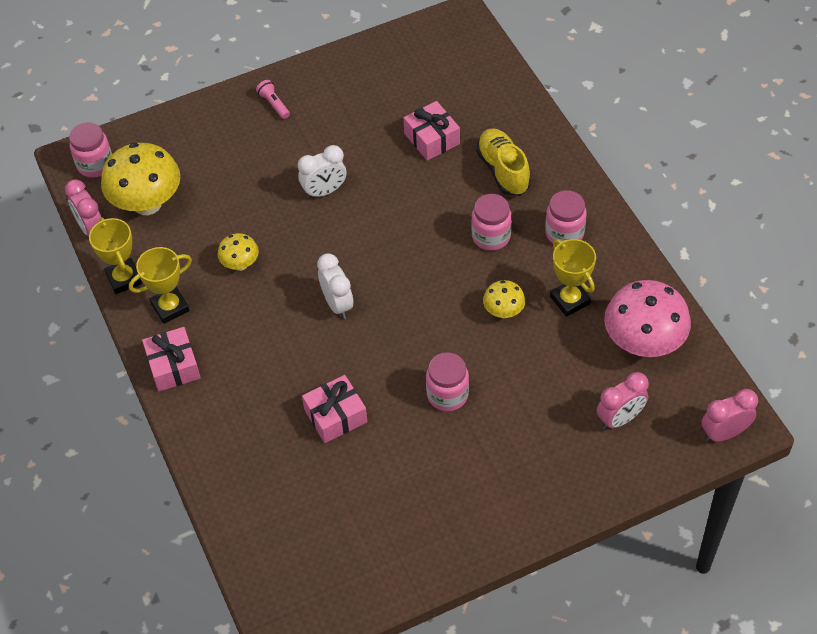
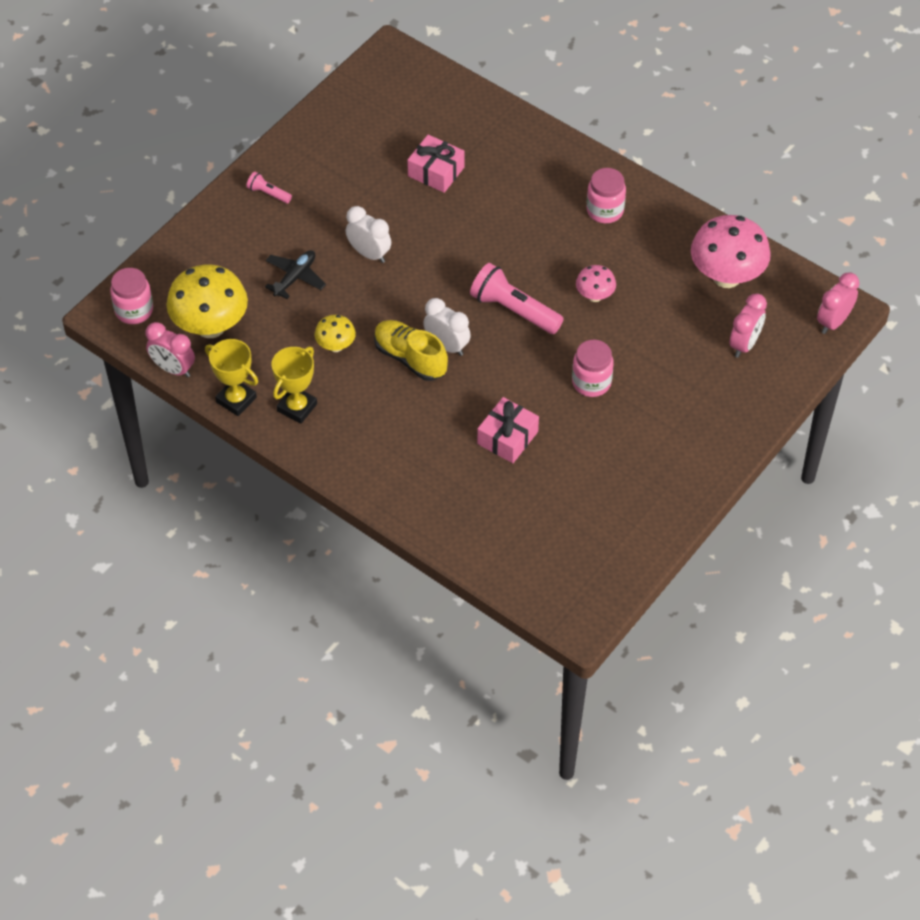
camera: 30 degrees left, 0 degrees up
(173, 366) = (335, 455): pink gift -> none
(247, 188) = (295, 277): none -> black plane
(324, 191) = (369, 254): white clock -> white clock turned 90 degrees counterclockwise
(419, 295) = (513, 310): none -> pink flashlight
(491, 236) = (543, 237): pink jar -> none
(503, 170) = (517, 176): yellow shoe -> yellow shoe (410, 358)
(503, 312) = (595, 296): yellow mushroom -> pink mushroom
(570, 300) = (644, 265): yellow trophy -> none

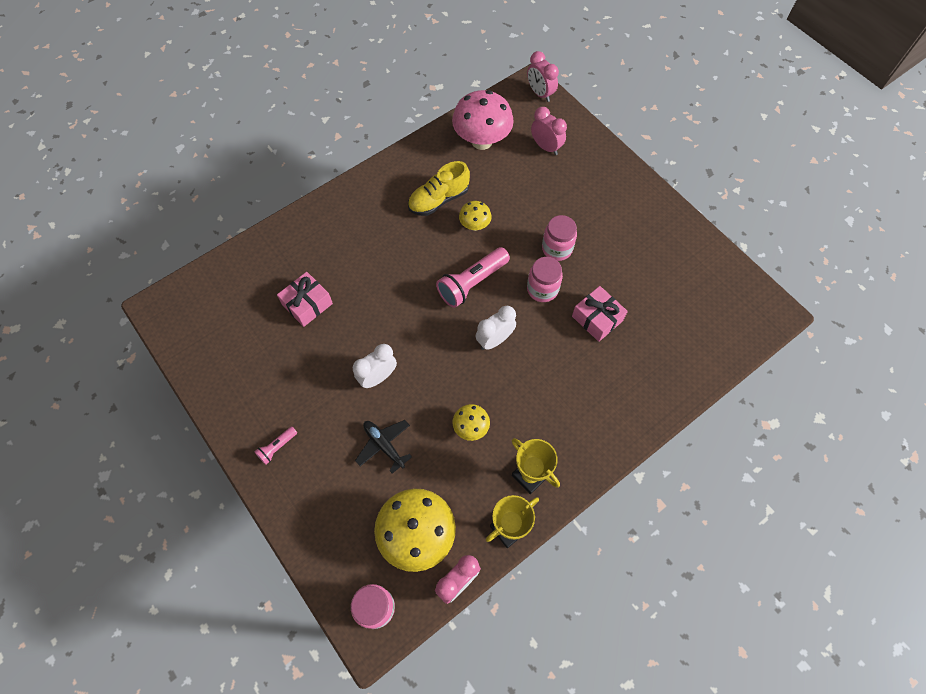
camera: 75 degrees left, 10 degrees up
(410, 358) = (500, 371): yellow shoe -> yellow shoe (439, 200)
(595, 296) = (474, 225): pink mushroom -> yellow mushroom
(605, 210) = (393, 197): pink jar -> pink jar (542, 289)

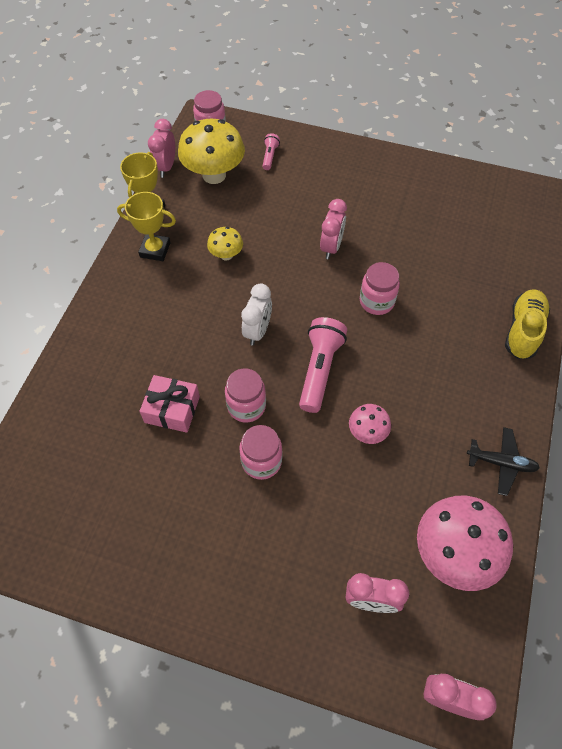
camera: 145 degrees right, 5 degrees down
(277, 447) = (359, 167): pink flashlight -> pink flashlight (270, 156)
(307, 304) = (444, 265): pink gift -> none
(378, 377) = (331, 247): white clock -> pink clock
(384, 445) = (284, 209): black plane -> black plane (501, 463)
(386, 307) = (376, 302): none -> pink jar
(439, 200) = (429, 438): yellow shoe -> yellow shoe (523, 330)
(474, 225) = (367, 432): yellow mushroom -> pink mushroom

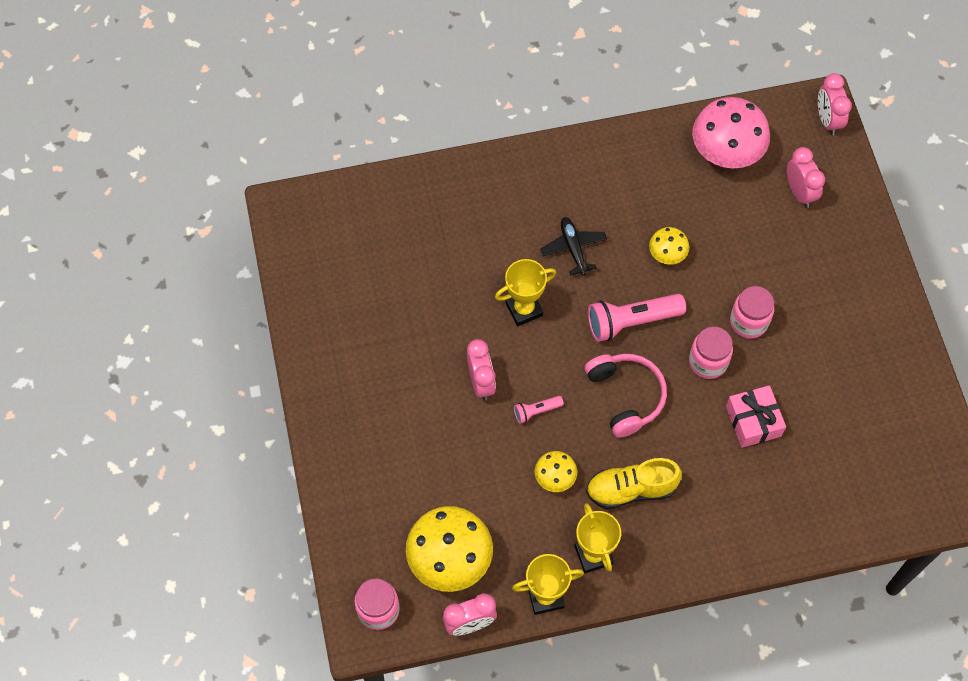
camera: 120 degrees left, 5 degrees up
(257, 331) = (625, 396): white clock -> pink headphones
(270, 156) = (384, 516): pink flashlight -> pink flashlight (536, 411)
(331, 247) = (481, 382): pink clock -> pink clock turned 90 degrees clockwise
(367, 432) = (667, 255): pink mushroom -> yellow mushroom
(376, 302) = (524, 309): pink jar -> yellow trophy
(501, 463) = (627, 149): black plane -> black plane (573, 248)
(523, 330) = (480, 177): yellow shoe -> yellow shoe (631, 489)

